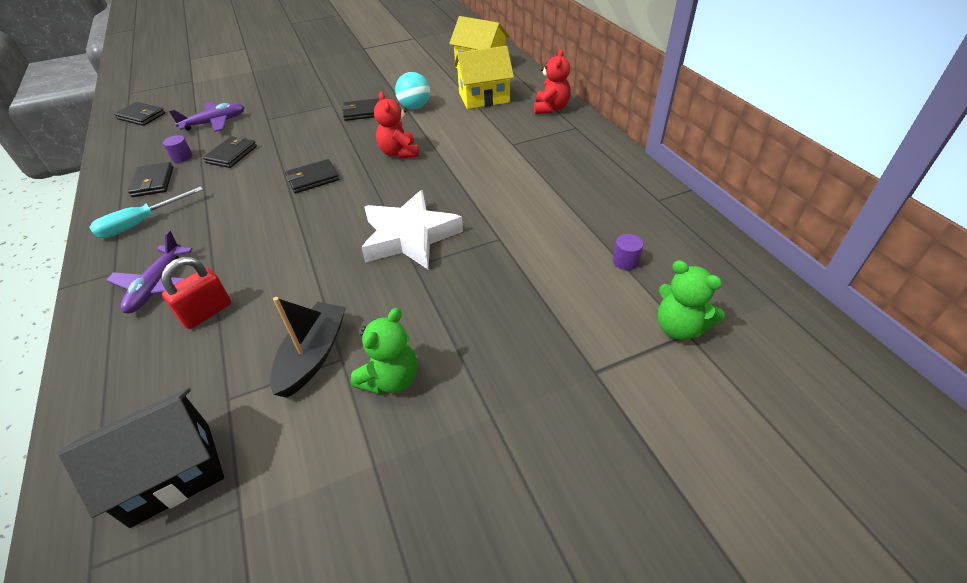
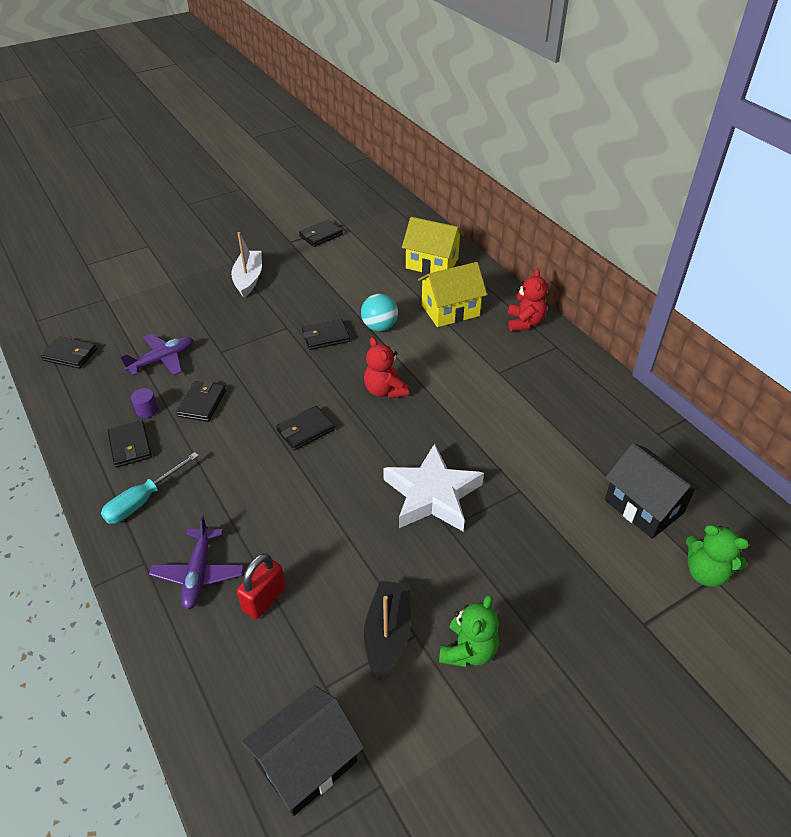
camera: 10 degrees left, 0 degrees up
(316, 71) = (248, 279): none -> white boat
(391, 44) = (321, 235): none -> black wallet
(625, 261) = (643, 506): purple cylinder -> black house

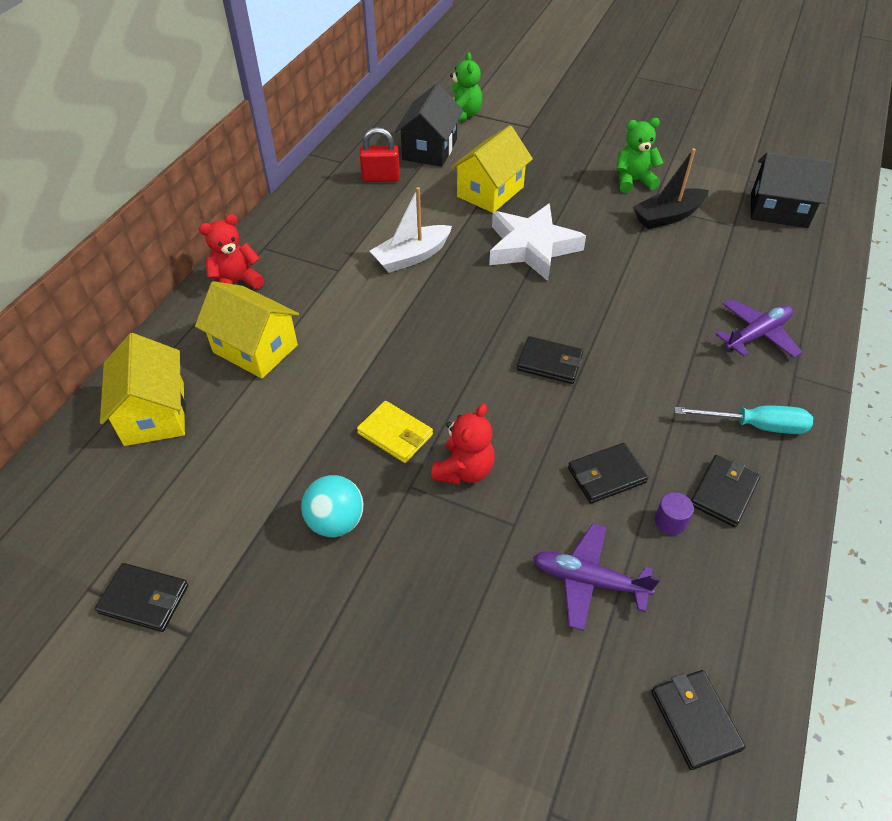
camera: 125 degrees left, 5 degrees up
(248, 279) = (337, 616): white boat -> white boat (411, 257)
(264, 599) = (724, 286): red padlock -> red padlock (381, 178)
(326, 336) = (395, 434): black wallet -> yellow wallet
(379, 327) = (336, 394): turquoise ball -> turquoise ball (336, 521)
(384, 391) = (439, 335): red teddy bear -> red teddy bear (464, 470)
(535, 513) = (490, 192): none -> yellow house

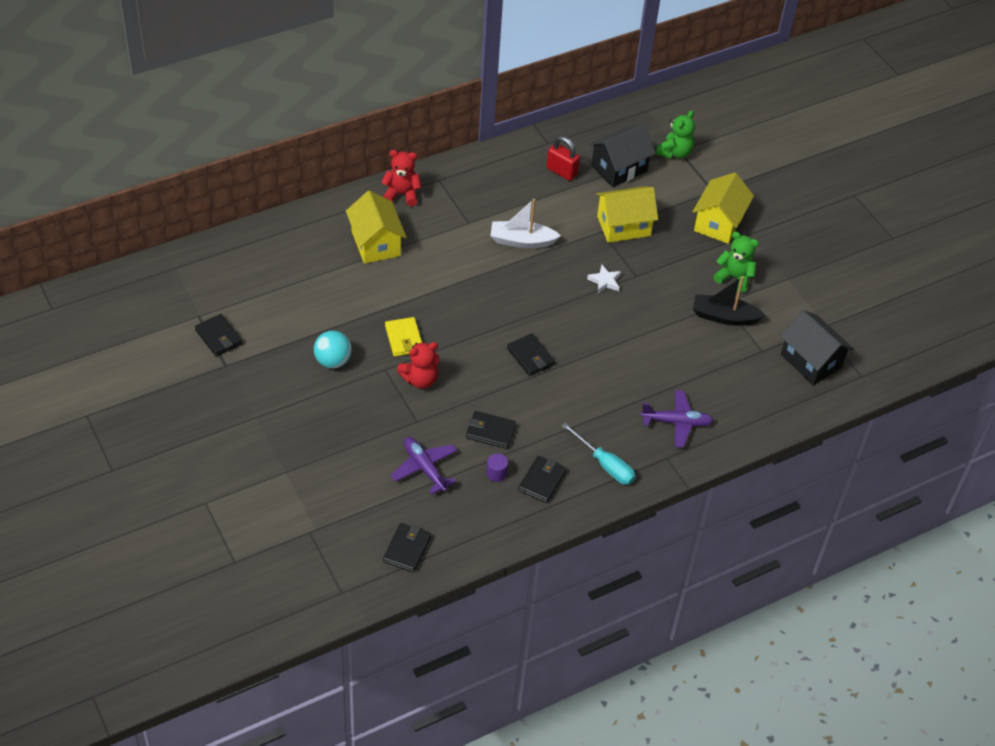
camera: 35 degrees right, 0 degrees up
(154, 413) = (293, 248): yellow house -> yellow house (719, 223)
(532, 247) = (605, 281): white star -> white star, size x0.44
(723, 493) = (542, 481): black wallet -> black wallet turned 45 degrees counterclockwise

